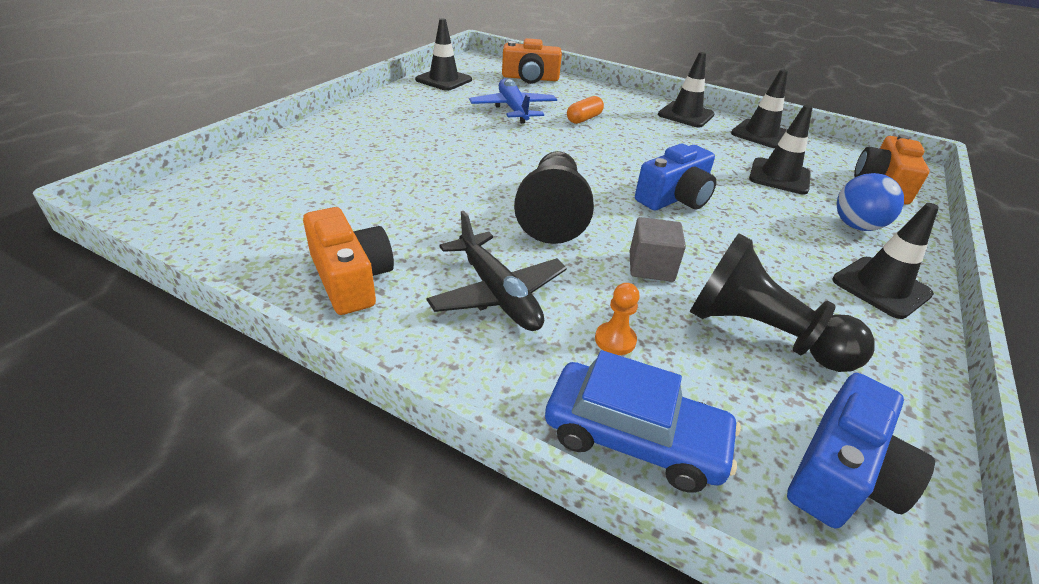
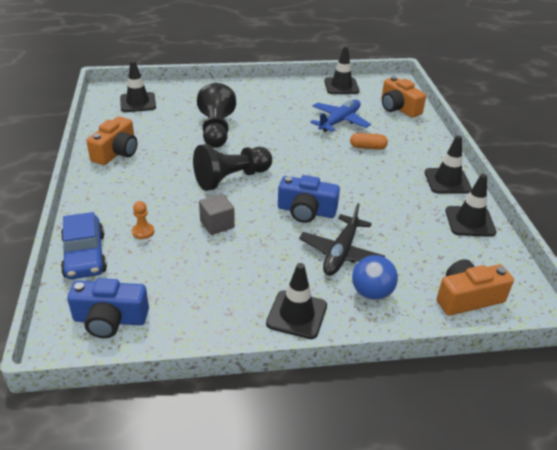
camera: 55 degrees right, 0 degrees up
(497, 294) = (144, 190): black plane -> black plane (341, 253)
(760, 333) = (194, 275): black pawn -> black pawn (216, 130)
(779, 176) = (403, 245): black traffic cone -> black traffic cone (138, 102)

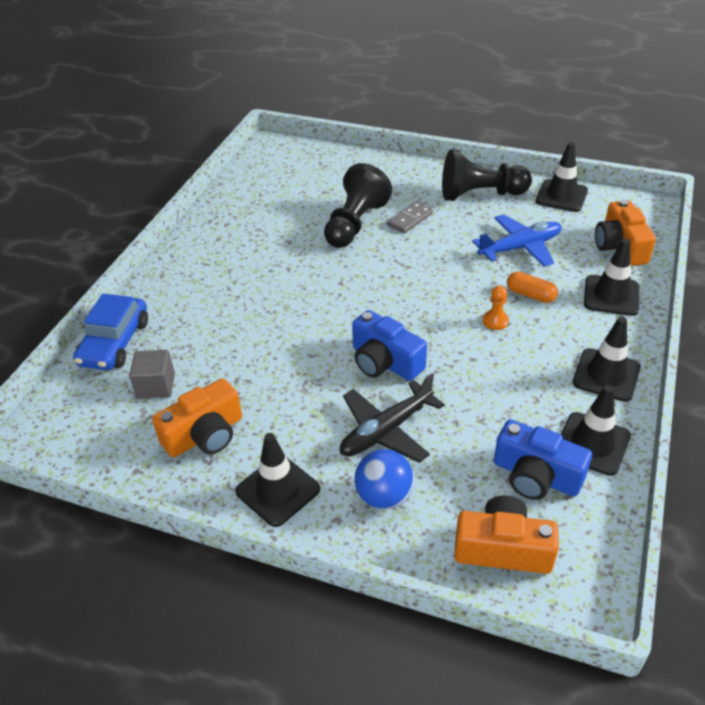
camera: 30 degrees right, 5 degrees up
(110, 319) = (90, 424): blue camera -> blue camera (536, 476)
(116, 152) = (227, 226): orange camera -> orange camera (205, 435)
(138, 102) = (292, 166): black traffic cone -> black traffic cone (611, 295)
(143, 232) = (188, 333): orange pawn -> orange pawn (495, 321)
(217, 224) = (271, 347): grey cube -> grey cube (156, 386)
(231, 178) = (328, 293): black pawn -> black pawn (480, 194)
(253, 120) = (409, 219): none -> grey domino

